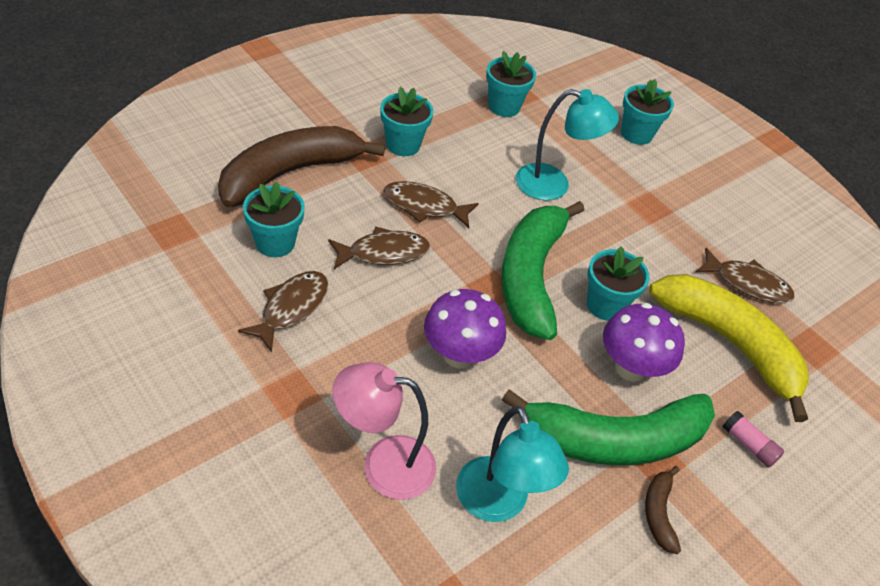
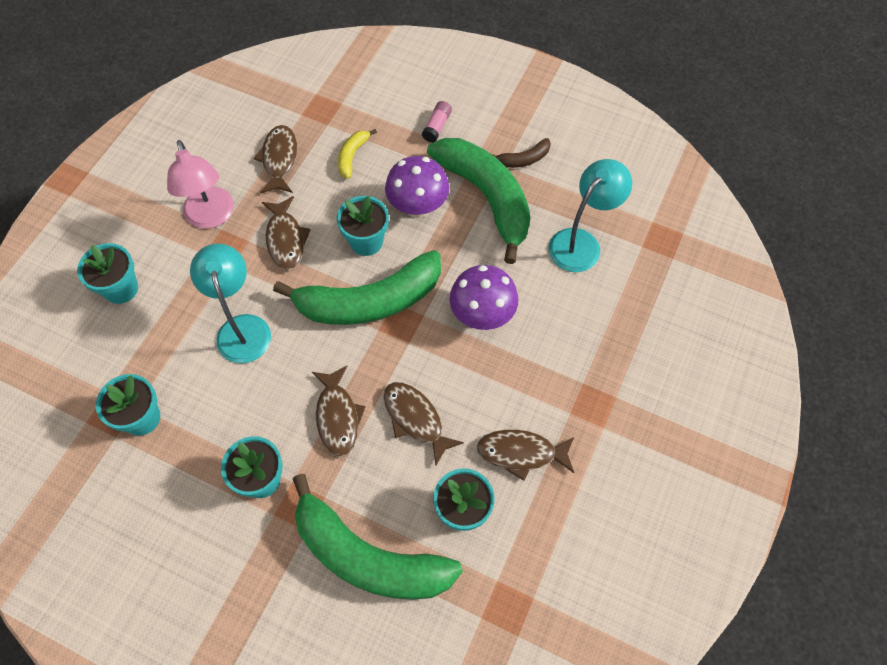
camera: 110 degrees left, 15 degrees up
(290, 173) = (368, 556): brown banana -> green banana
(383, 464) = (603, 318): pink lamp -> pink lamp (211, 217)
(638, 248) = (286, 239): none -> brown fish
(730, 344) = (352, 156): yellow banana -> yellow banana, size x0.42

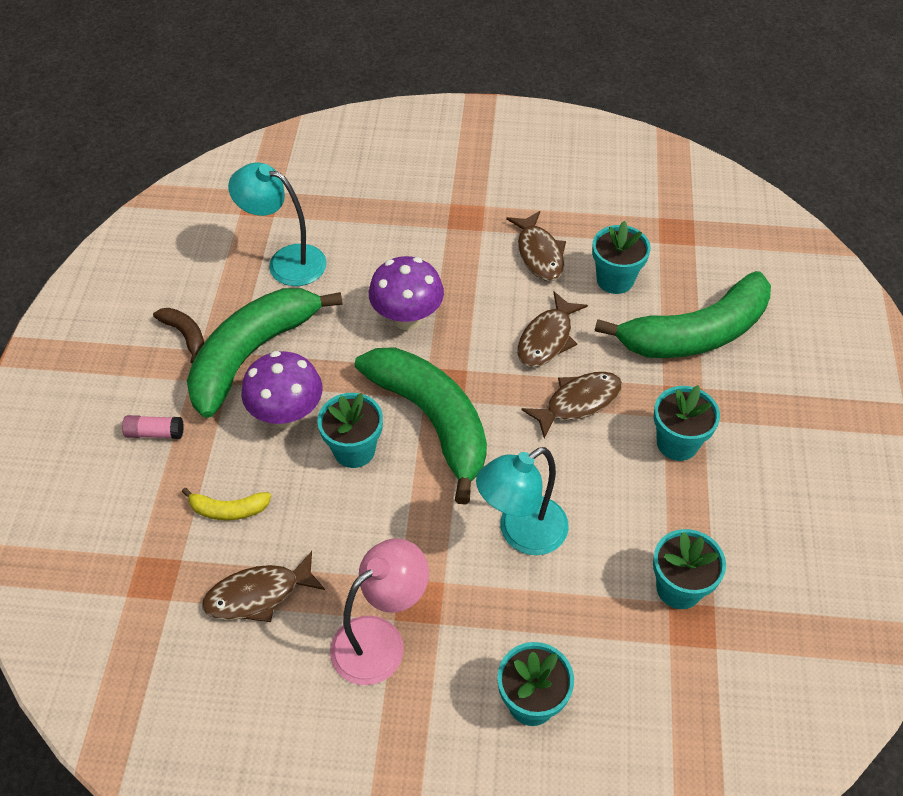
camera: 110 degrees left, 10 degrees down
(286, 239) = (383, 536): brown fish -> none
(368, 556) = (695, 333): green banana -> green banana turned 60 degrees clockwise

